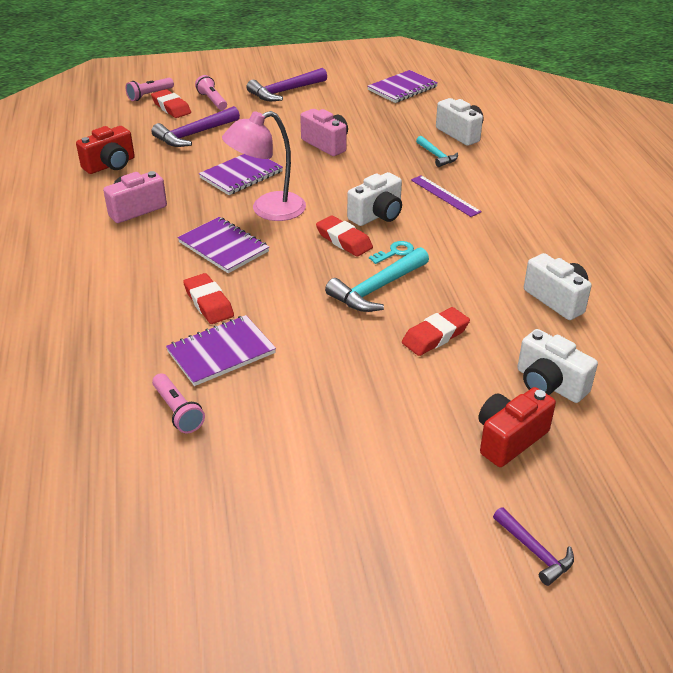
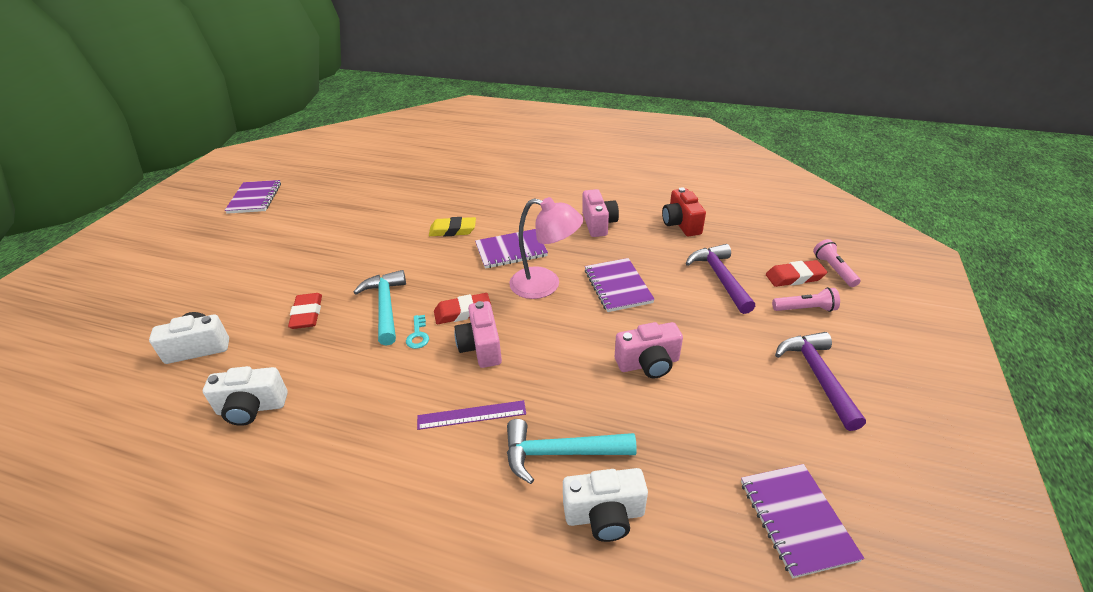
camera: 120 degrees right, 0 degrees up
(178, 411) = (374, 202): pink flashlight -> none
(208, 303) = (453, 230): red eraser -> yellow eraser
(221, 352) = (402, 224): purple notebook -> purple notebook (255, 198)
(268, 210) = (545, 285): pink lamp -> pink lamp turned 105 degrees clockwise
(377, 215) = (481, 347): white camera -> pink camera
(436, 156) = (560, 453): turquoise hammer -> turquoise hammer, size x1.72
(509, 439) = (196, 306): red camera -> none
(534, 551) = (138, 280): purple hammer -> none

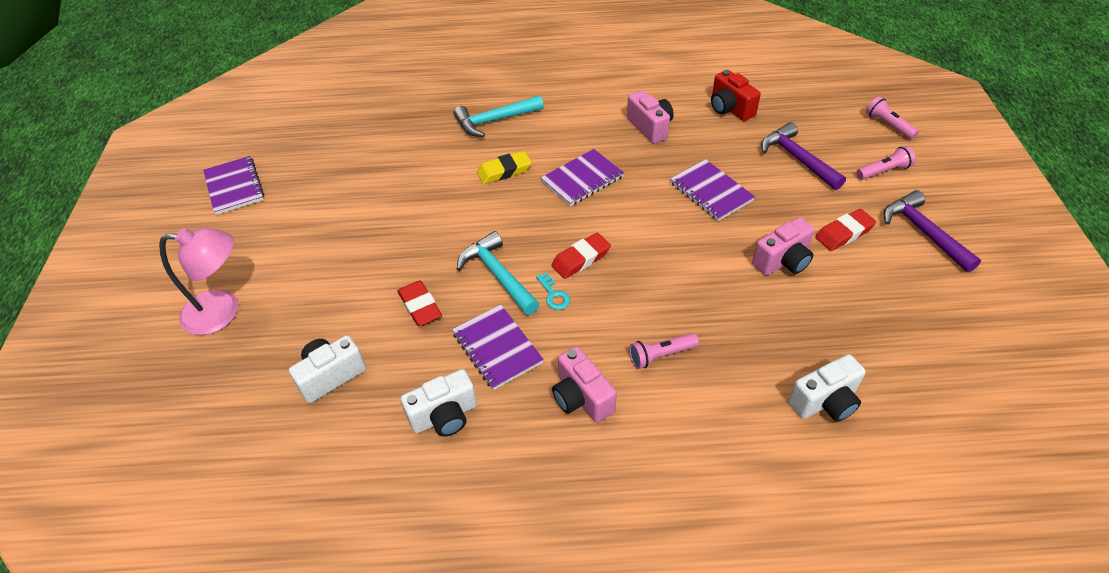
camera: 20 degrees left, 10 degrees up
(471, 415) = (661, 355): purple ruler -> pink flashlight
(481, 347) = (624, 289): pink camera -> pink camera (581, 397)
(545, 285) = (642, 208): pink lamp -> pink lamp (223, 311)
(560, 453) = (759, 363): turquoise hammer -> turquoise hammer (495, 120)
(794, 277) = (860, 141): red eraser -> red eraser (844, 233)
(796, 520) = (964, 356): purple notebook -> purple notebook (497, 348)

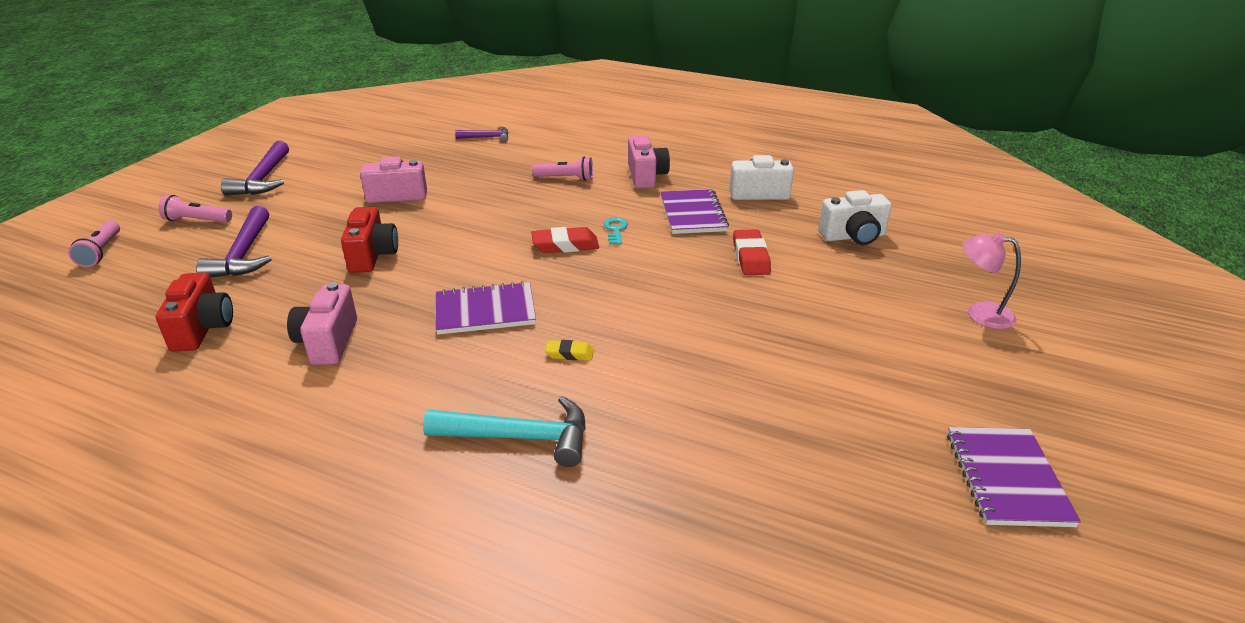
camera: 155 degrees left, 15 degrees down
(223, 311) = (980, 313): pink lamp -> pink lamp, size x0.65
(498, 275) = (657, 257): turquoise hammer -> none
(504, 171) = (569, 353): yellow eraser -> yellow eraser, size x0.59
(711, 192) = (372, 256): purple notebook -> red camera
(825, 401) = (486, 137): white camera -> purple hammer
(844, 233) = (320, 195): red eraser -> none

